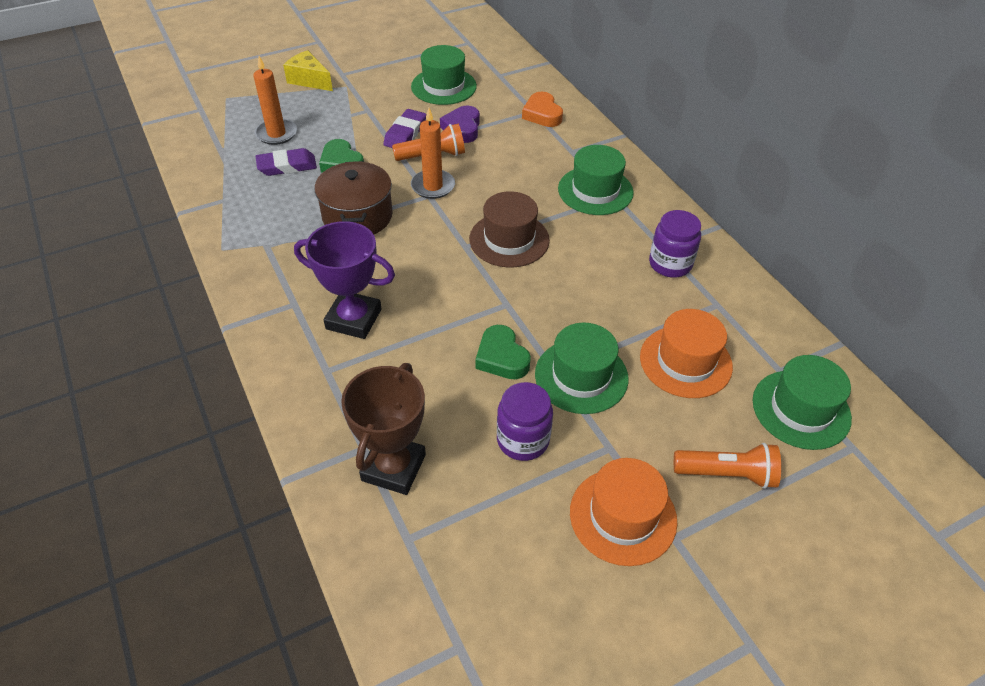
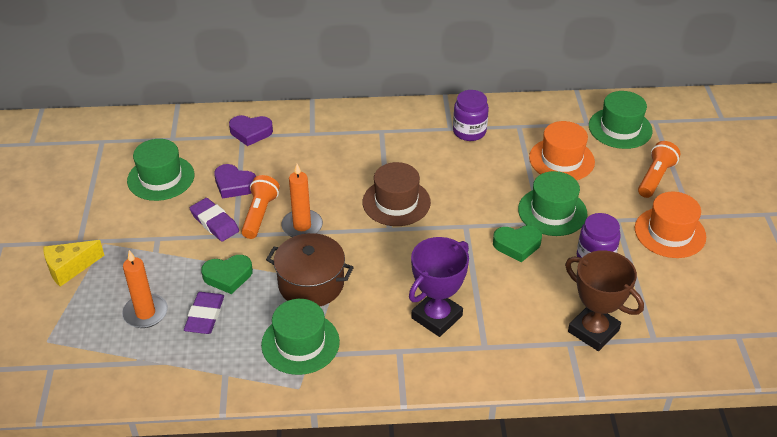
camera: 65 degrees left, 5 degrees down
(542, 114) = (251, 132): orange heart -> purple heart
(595, 191) = (368, 138): green hat -> green hat (300, 343)

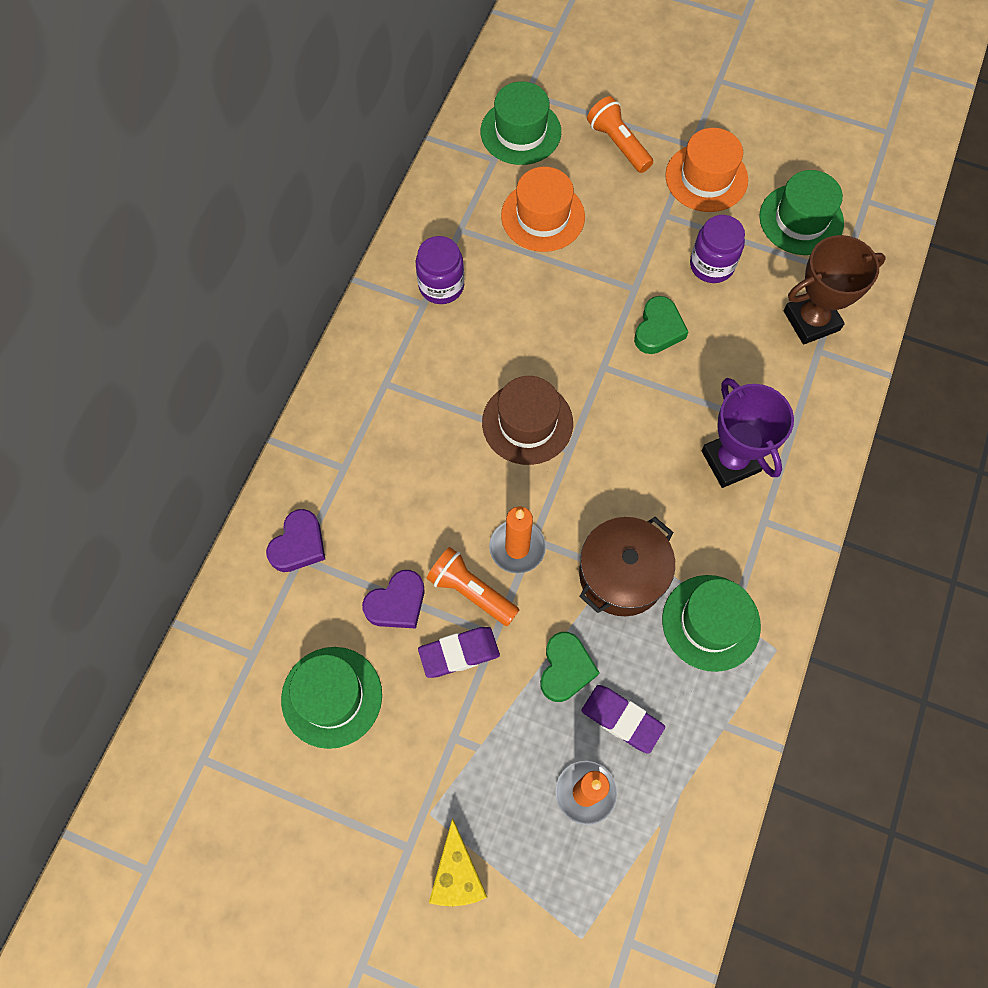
camera: 65 degrees left, 25 degrees up
(552, 211) = (622, 269): green hat -> green hat (801, 219)

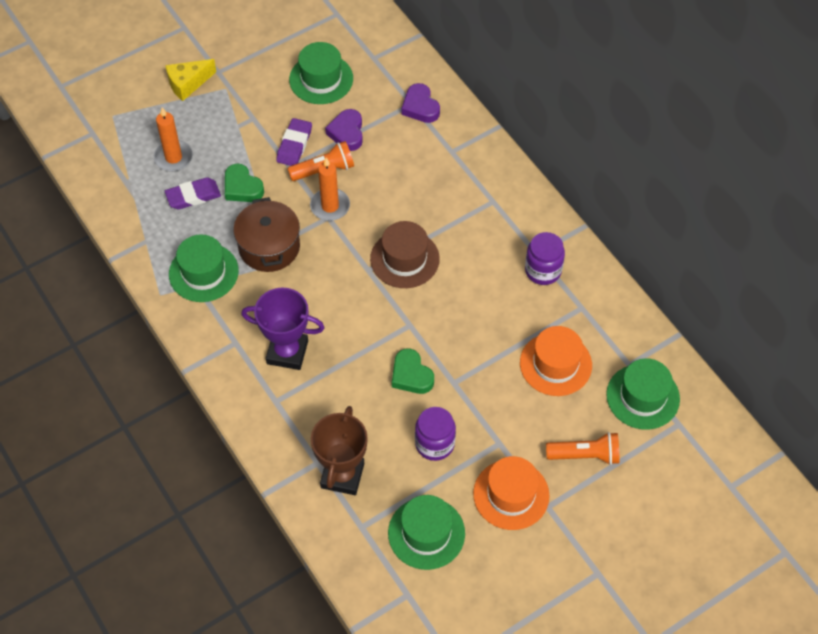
camera: 125 degrees right, 10 degrees down
(457, 874) = (188, 84): yellow cheese -> yellow cheese turned 60 degrees counterclockwise

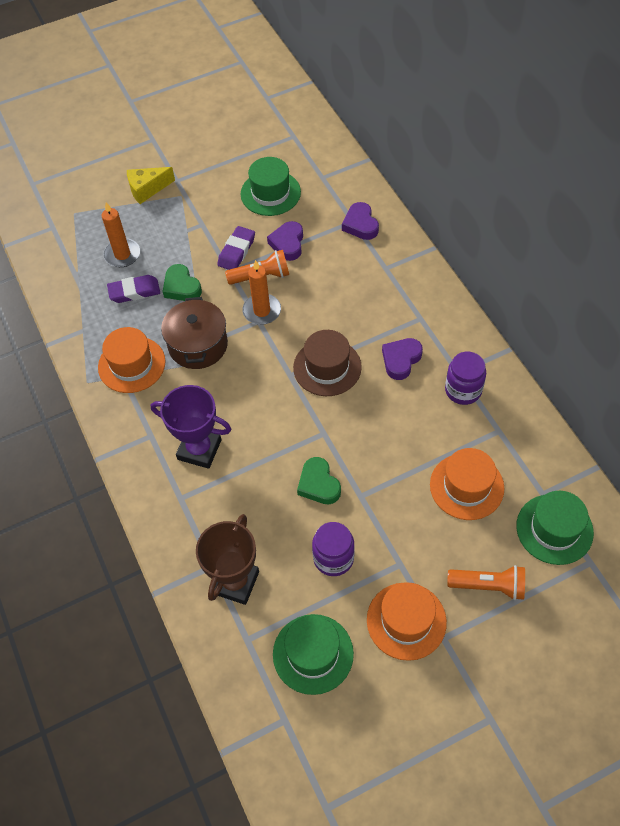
camera: 10 degrees right, 0 degrees up
(203, 272) = (131, 364): green hat -> orange hat
(478, 245) = (401, 360): none -> purple heart

